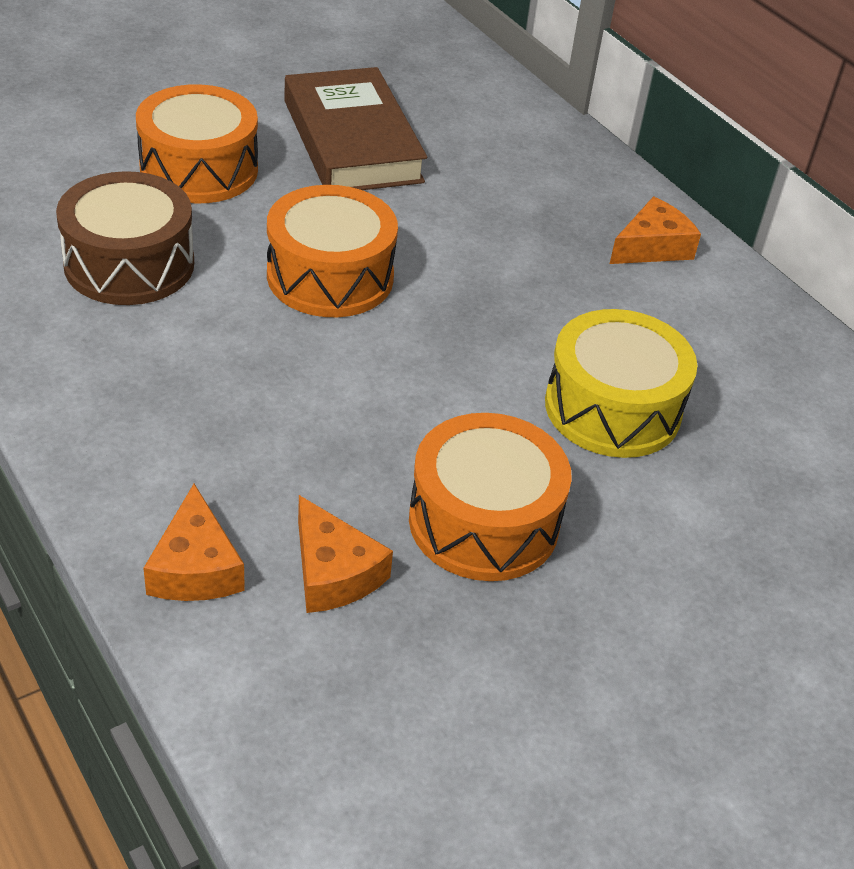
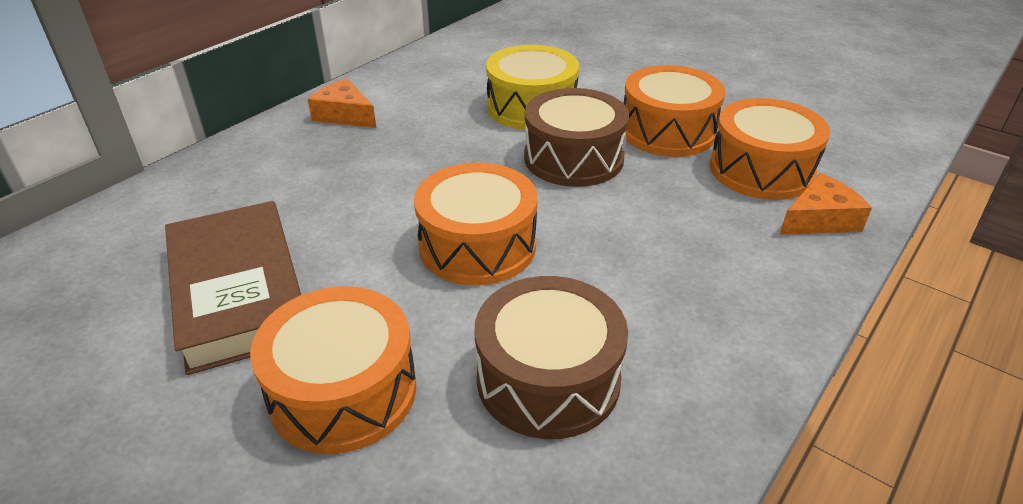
camera: 105 degrees left, 5 degrees down
(333, 572) = (761, 170): orange cheese -> orange drum
(352, 141) = (239, 291): brown book -> brown book turned 75 degrees counterclockwise
(458, 400) = (573, 158): none -> brown drum

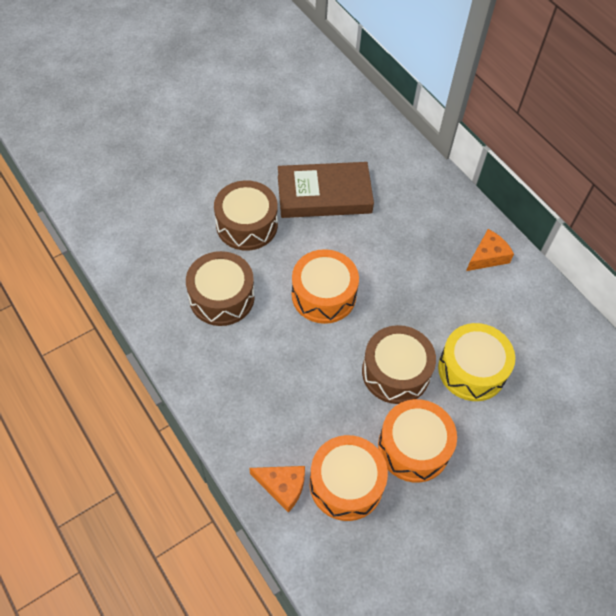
camera: 105 degrees right, 20 degrees up
(343, 391) = (247, 225): orange drum -> brown drum
(820, 219) = (282, 486): orange cheese -> orange cheese turned 60 degrees counterclockwise

